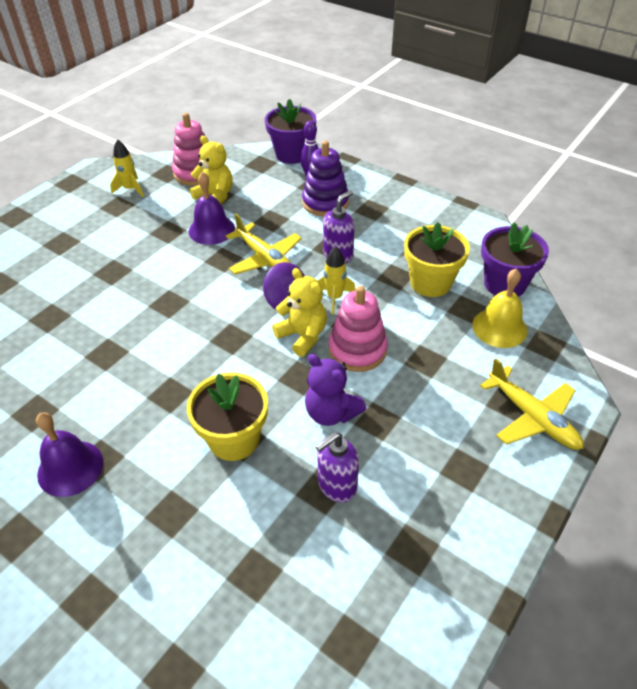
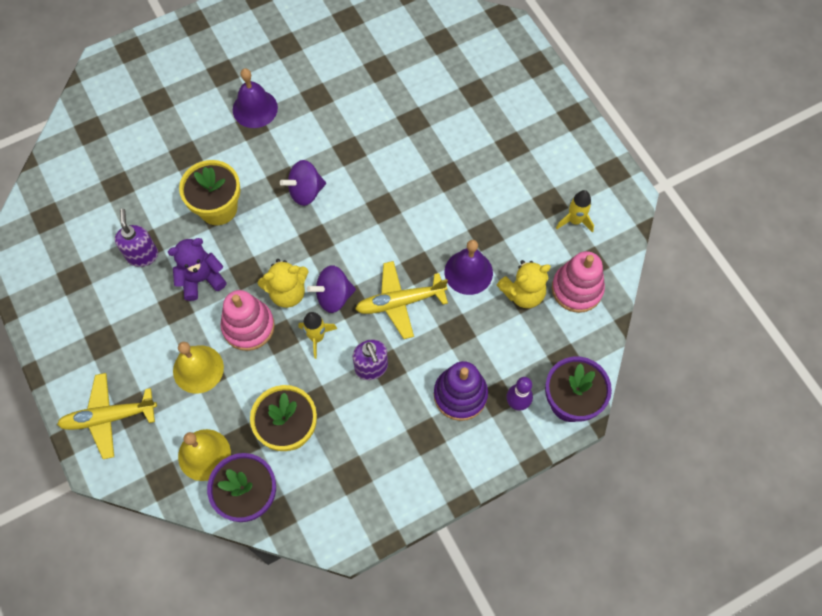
camera: 115 degrees right, 20 degrees up
(176, 369) = (305, 192): none -> purple spinning top
(428, 369) = (198, 369): none -> yellow bell

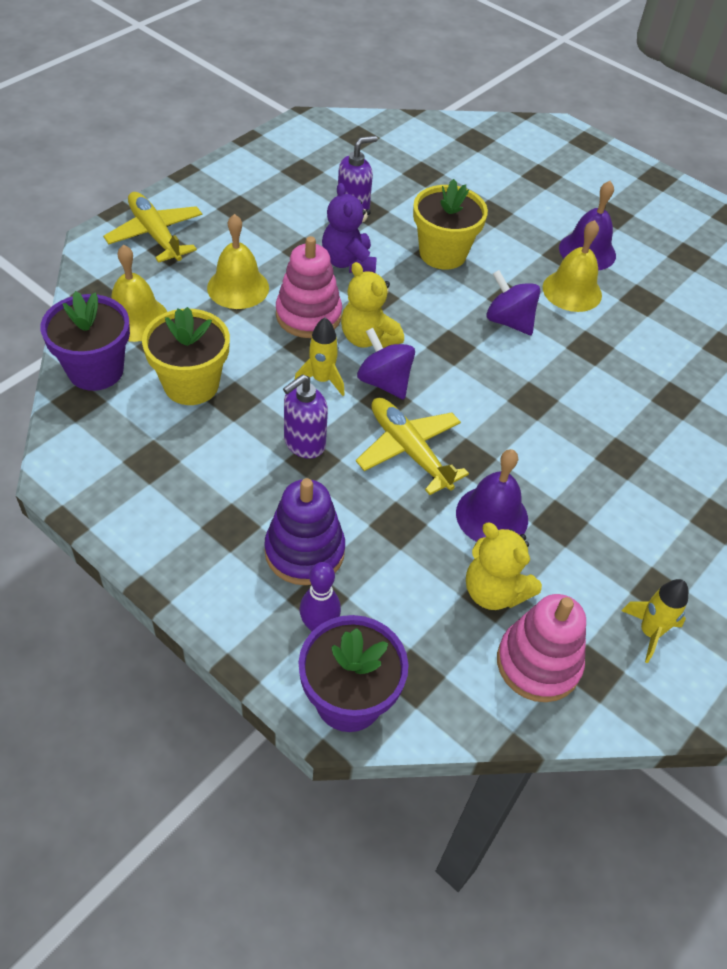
camera: 65 degrees right, 15 degrees down
(201, 279) = (348, 262): purple teddy bear -> purple teddy bear turned 150 degrees counterclockwise
(291, 137) = (572, 291): none -> yellow bell

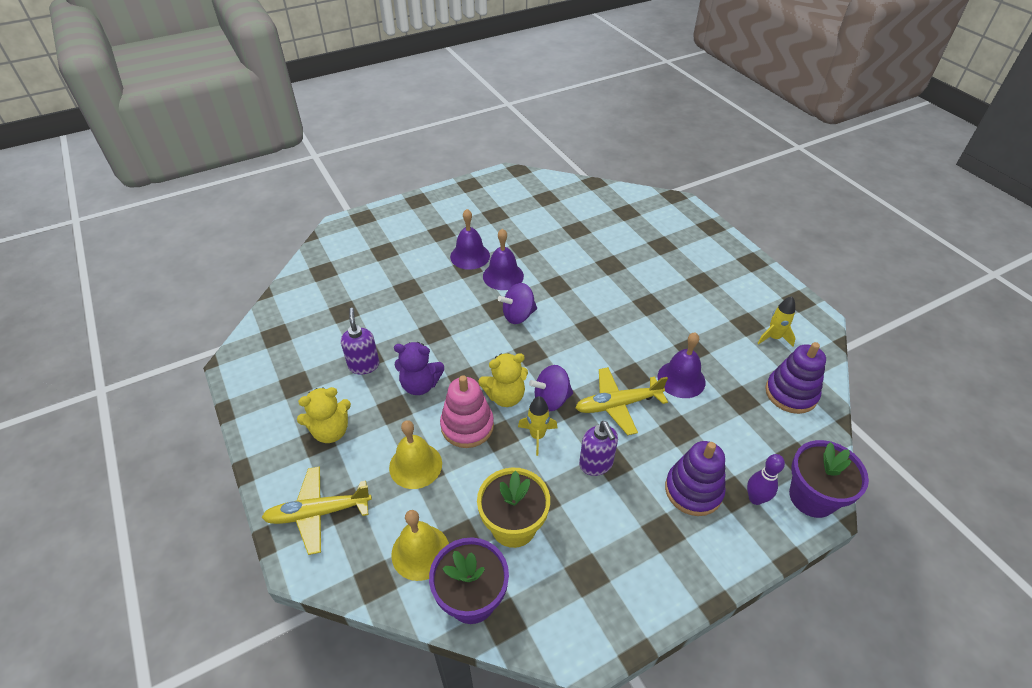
camera: 65 degrees left, 5 degrees down
(442, 253) = (437, 328): yellow flower pot -> none
(494, 591) = (738, 397): yellow teddy bear -> yellow teddy bear (331, 431)
(538, 663) = (791, 393): pink stacking toy -> purple stacking toy
(572, 291) = (503, 276): yellow bell -> purple bell

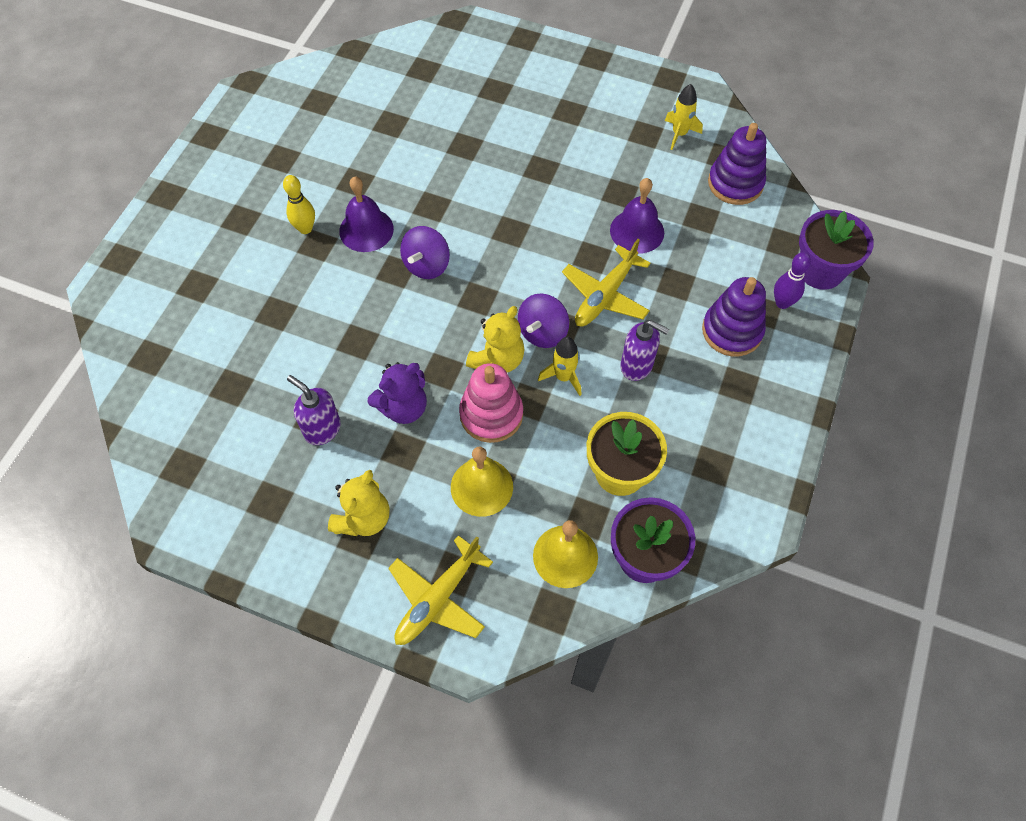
camera: 40 degrees left, 15 degrees up
(470, 256) = (305, 228): purple bell -> yellow bowling pin

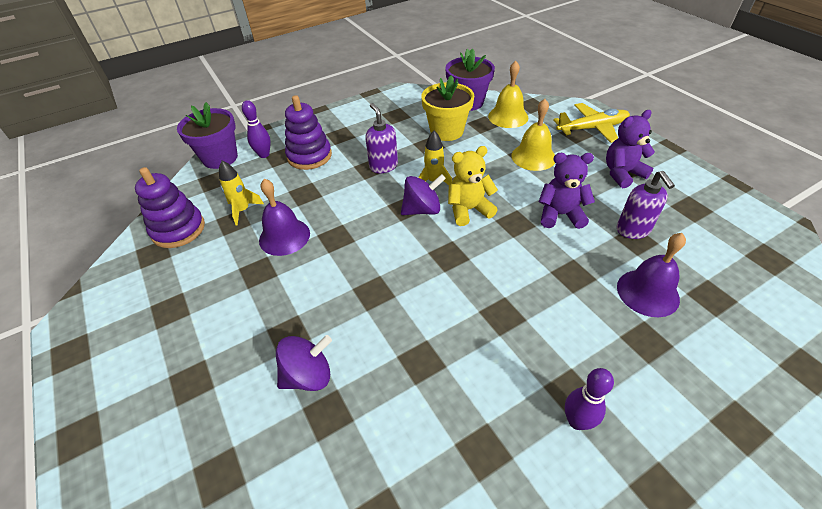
camera: 140 degrees left, 15 degrees down
(305, 228) = (577, 421): yellow bowling pin -> purple bowling pin
(363, 518) = (622, 173): yellow teddy bear -> purple teddy bear
(366, 230) = (506, 376): purple bell -> purple bell (647, 292)
(427, 265) = (470, 304): purple spinning top -> purple spinning top (308, 375)
(491, 414) = (499, 184): pink stacking toy -> none
(605, 295) = (356, 209): yellow plane -> none
(679, 134) = (149, 291): yellow rocket -> yellow rocket (243, 210)

